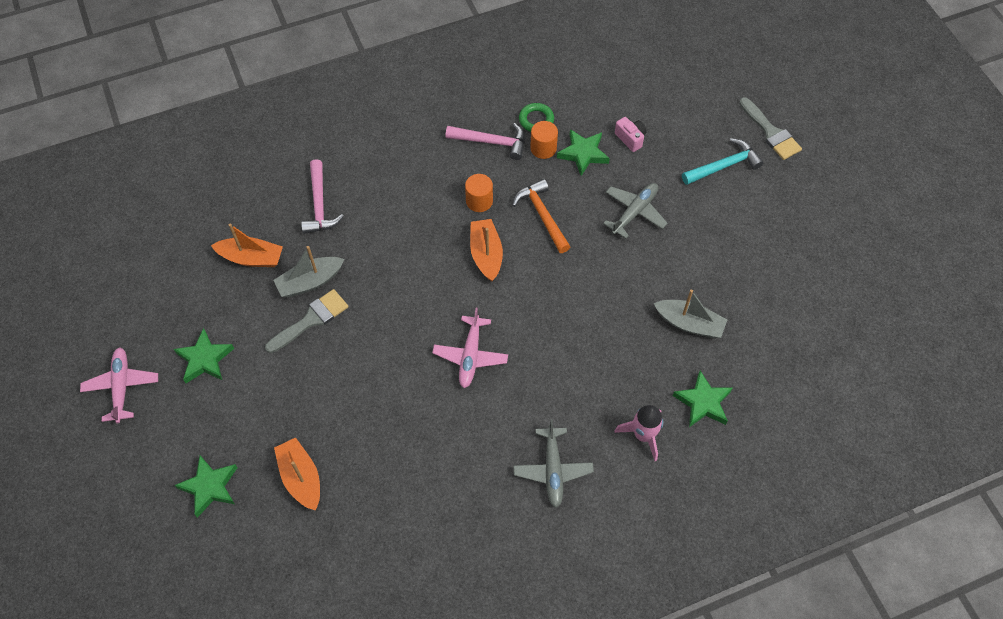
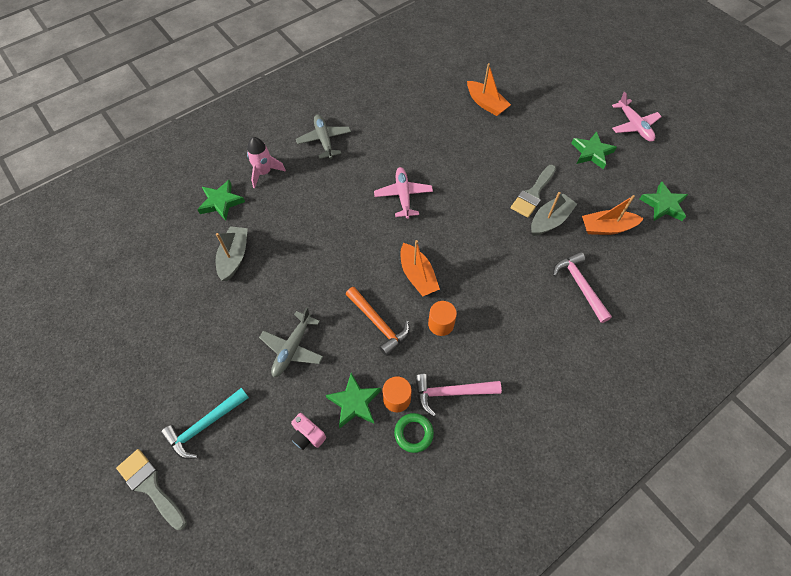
camera: 165 degrees right, 0 degrees up
(209, 487) = (539, 88): green star -> green star (663, 205)
(689, 324) = (234, 257): grey boat -> grey boat turned 90 degrees clockwise

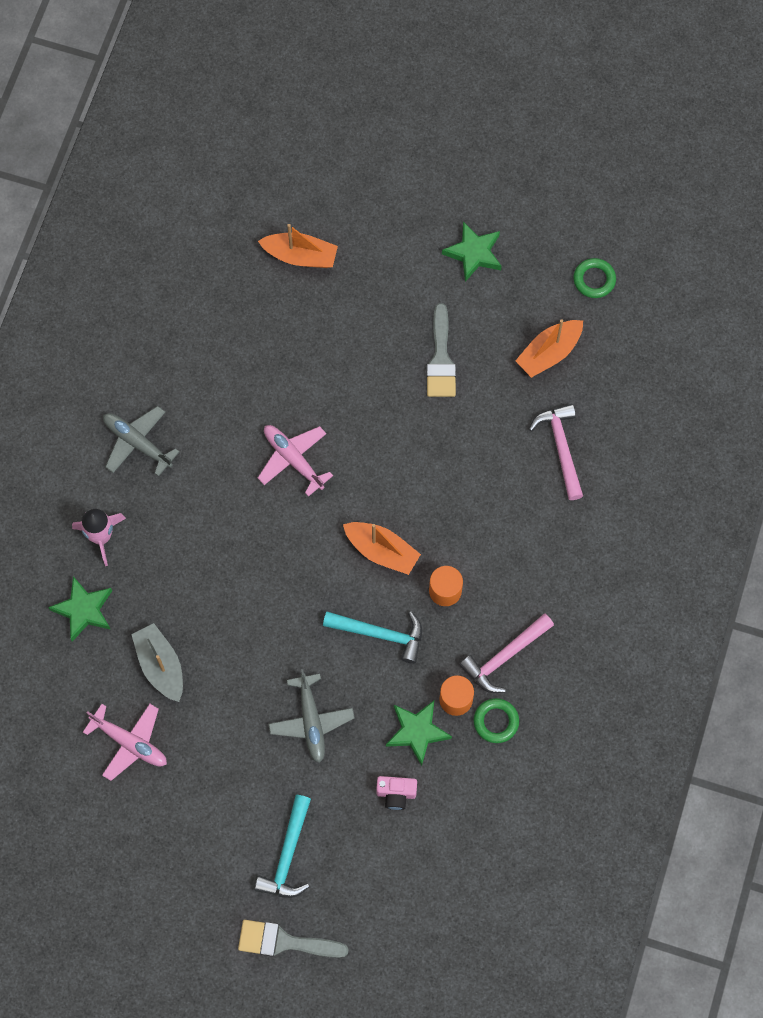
camera: 35 degrees left, 10 degrees up
(378, 323) = (380, 634): orange hammer -> turquoise hammer
(550, 220) = (481, 384): grey boat -> none
(580, 285) = (561, 448): pink hammer -> pink hammer turned 45 degrees clockwise
(634, 126) = (501, 177): pink plane -> pink plane (130, 743)
(663, 205) = (594, 280): green star -> green ring

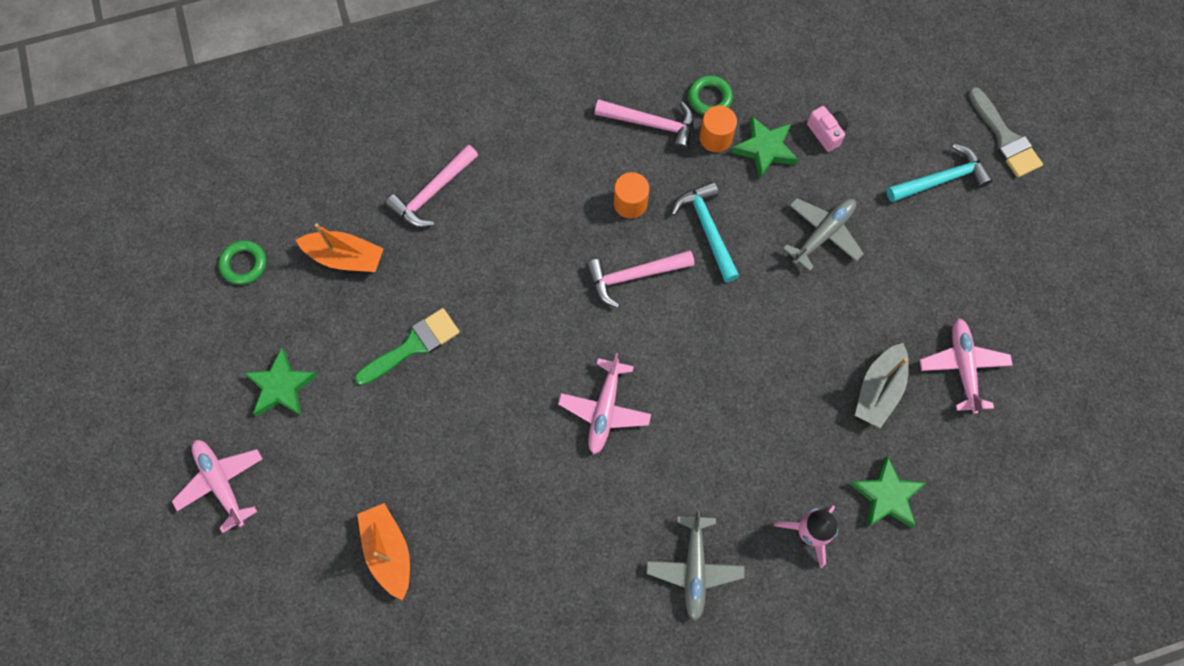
camera: 125 degrees left, 0 degrees up
(381, 551) = (634, 276): orange boat -> pink hammer
(429, 178) = (221, 483): none -> pink plane
(441, 359) = (413, 345): grey brush -> green brush

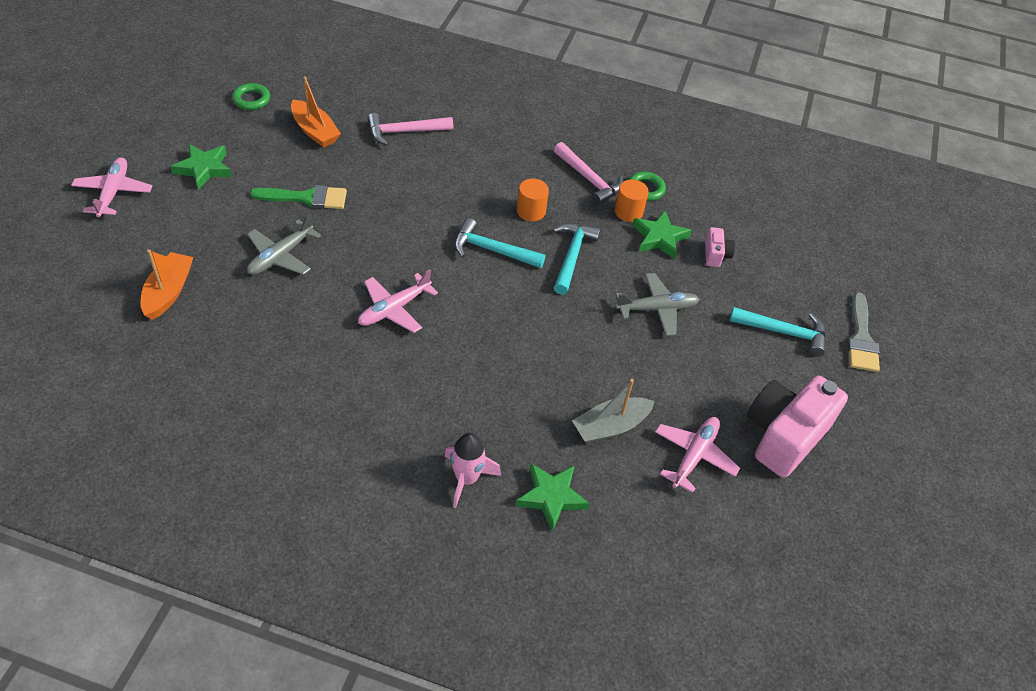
camera: 30 degrees right, 20 degrees down
(634, 276) = (492, 250): pink hammer -> turquoise hammer
(694, 568) = (358, 442): grey plane -> grey plane (280, 256)
(1014, 291) = (783, 436): none -> pink camera

